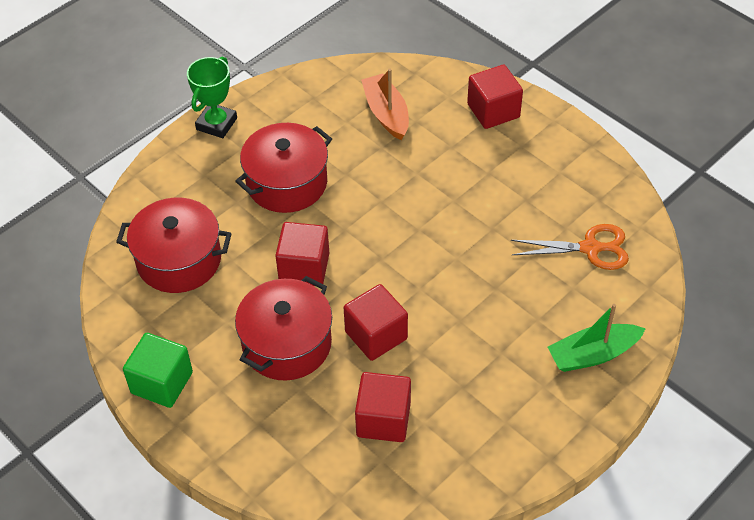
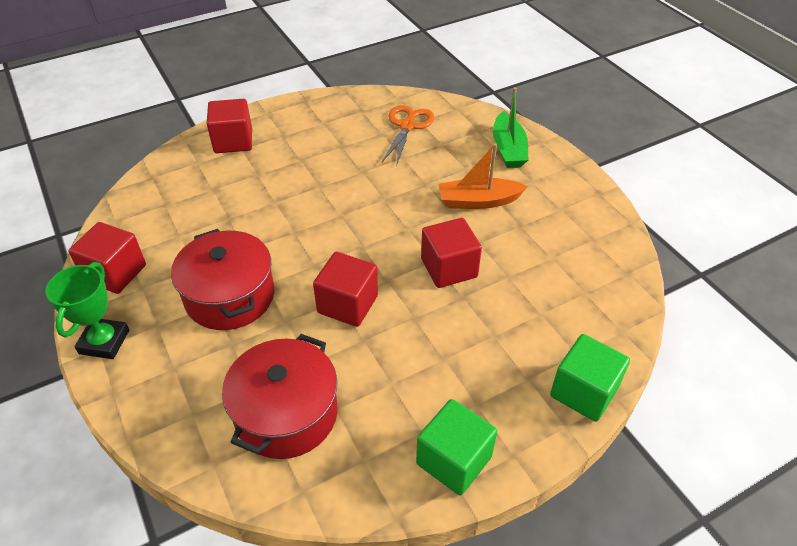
camera: 75 degrees left, 5 degrees down
(216, 124) = (104, 342): green trophy -> green trophy turned 60 degrees clockwise
(254, 471) = (583, 392): none -> green cube
(287, 344) = (437, 336): red pot -> none
(383, 419) = (542, 282): red cube -> red cube (115, 273)
(386, 114) = (189, 206): orange boat -> orange boat (478, 201)

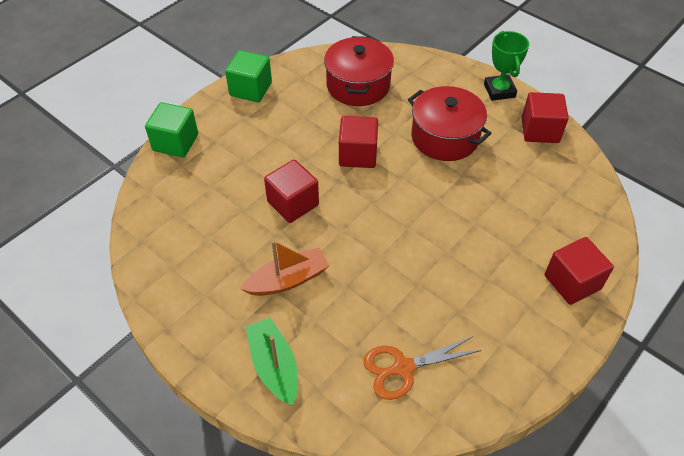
camera: 160 degrees right, 5 degrees up
(407, 126) = (403, 368): orange scissors -> orange scissors turned 75 degrees clockwise

